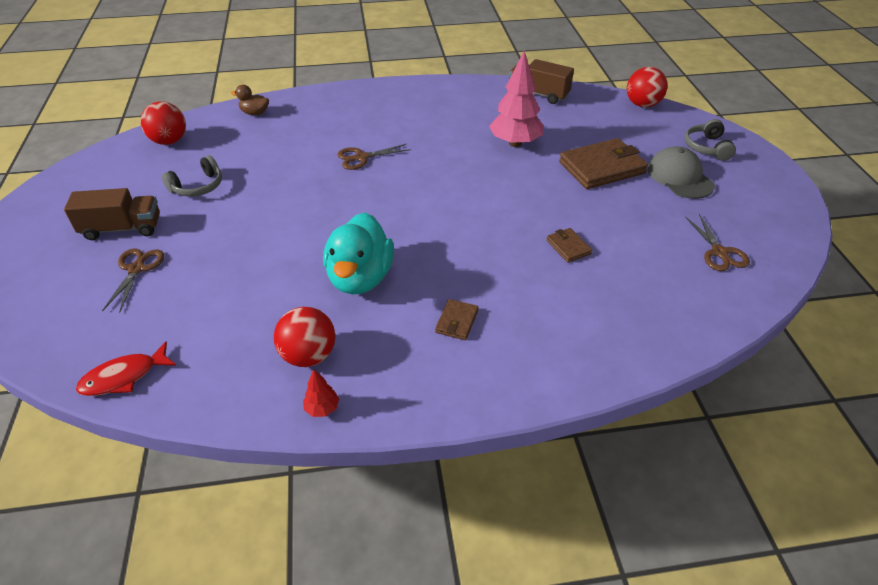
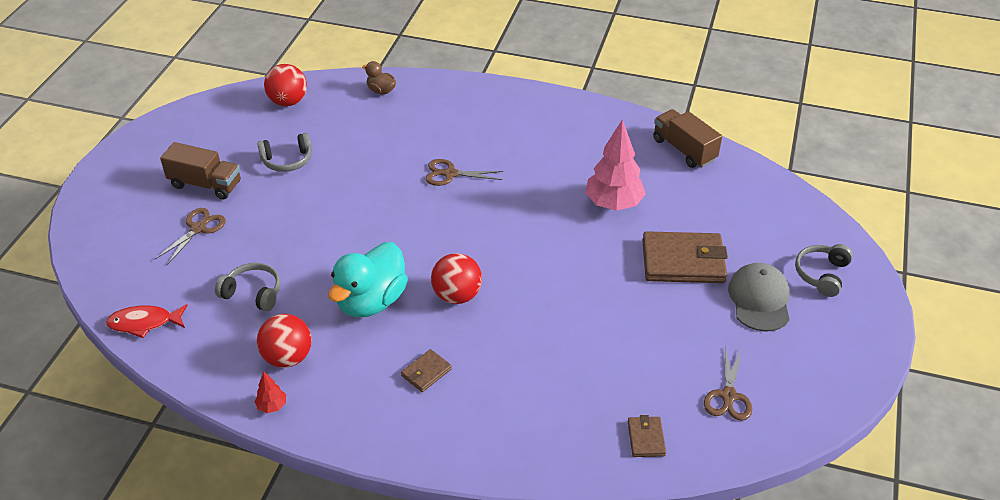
camera: 25 degrees right, 0 degrees up
(233, 309) = (253, 293): none -> grey headphones
(568, 247) = (580, 337): brown wallet -> brown wallet (646, 438)
(642, 105) = (793, 198): red ball -> red ball (457, 295)

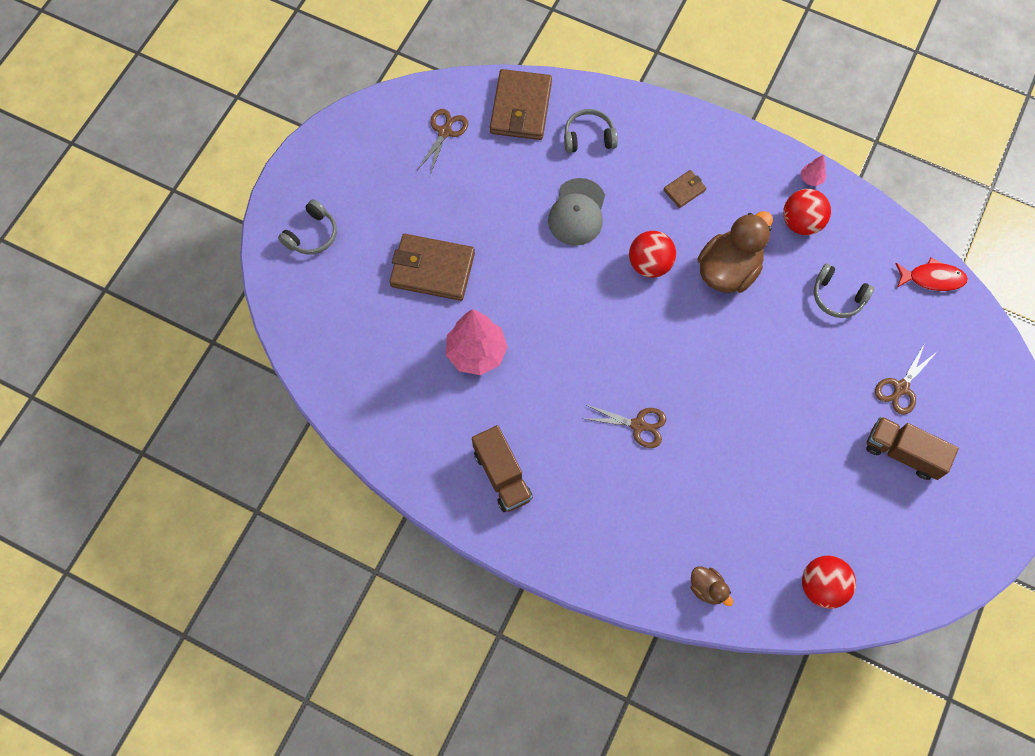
camera: 170 degrees left, 25 degrees up
(272, 406) = (811, 179): red tree -> pink tree
(287, 160) = (816, 477): grey headphones -> grey headphones (588, 137)
(371, 301) = (728, 270): turquoise duck -> brown duck
(646, 438) = (521, 108): brown wallet -> brown wallet, size x2.09
(684, 150) = (376, 420): brown truck -> brown truck (502, 475)
(759, 299) = (380, 217): grey cap -> grey cap (577, 212)

